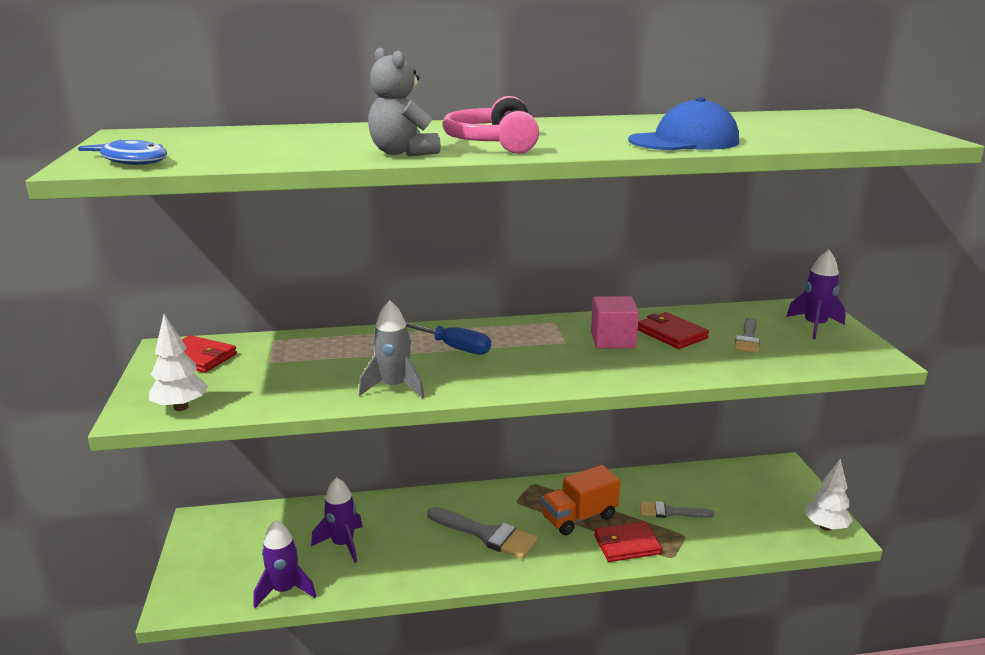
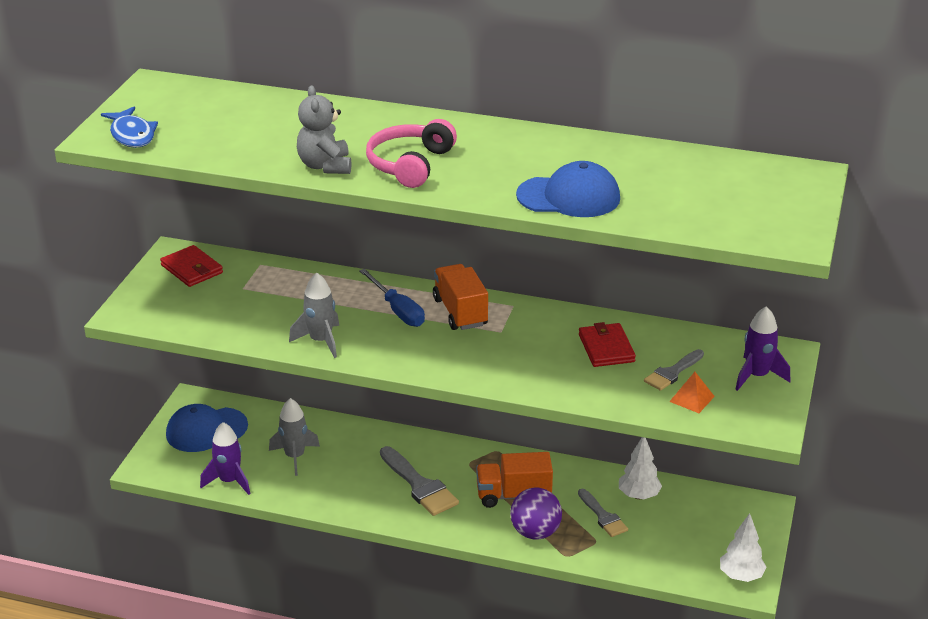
camera: 25 degrees right, 10 degrees up
(181, 407) = (156, 317): white tree -> white tree (638, 495)
(230, 545) = (206, 430): none -> blue cap
(342, 544) = (294, 457): purple rocket -> grey rocket
(512, 336) = (460, 312): none -> orange truck
(613, 340) = (545, 340): pink cube -> none
(626, 544) = (535, 532): red wallet -> purple ball
(670, 512) = (603, 516): grey brush -> grey brush turned 150 degrees counterclockwise
(789, 353) = (692, 399): none -> orange pyramid

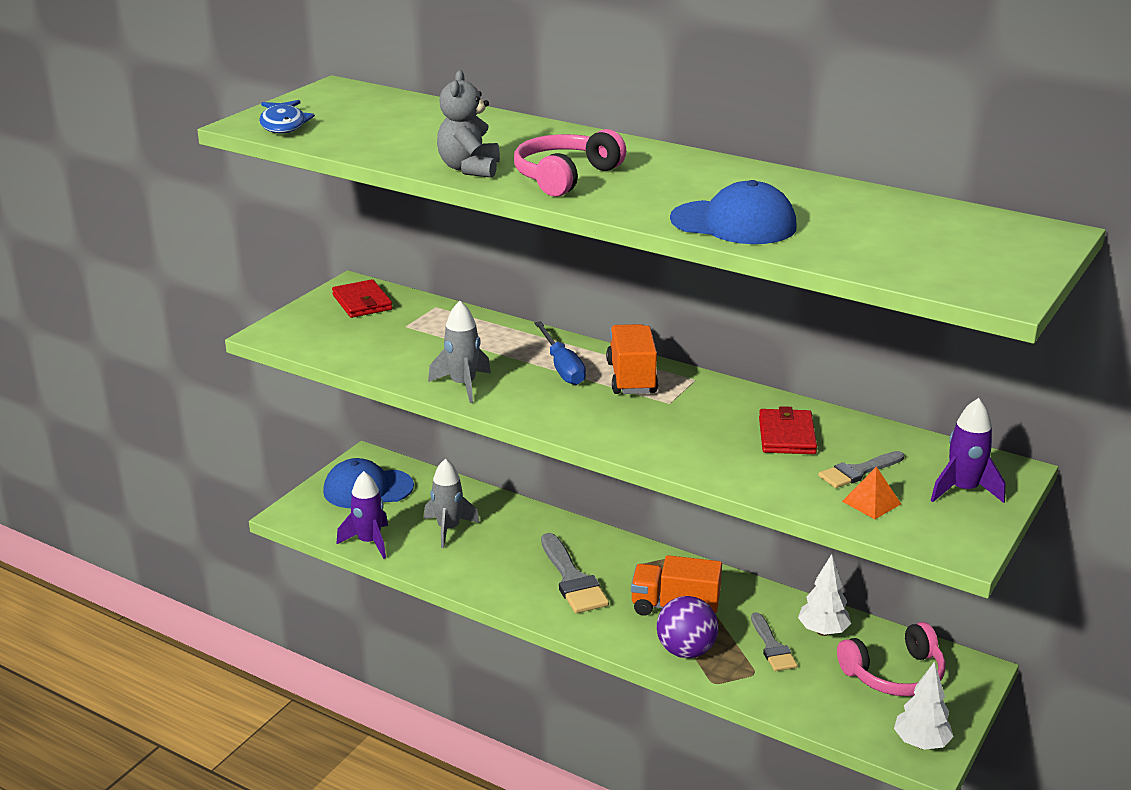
camera: 15 degrees right, 5 degrees down
(705, 522) = (895, 674): none -> pink headphones

